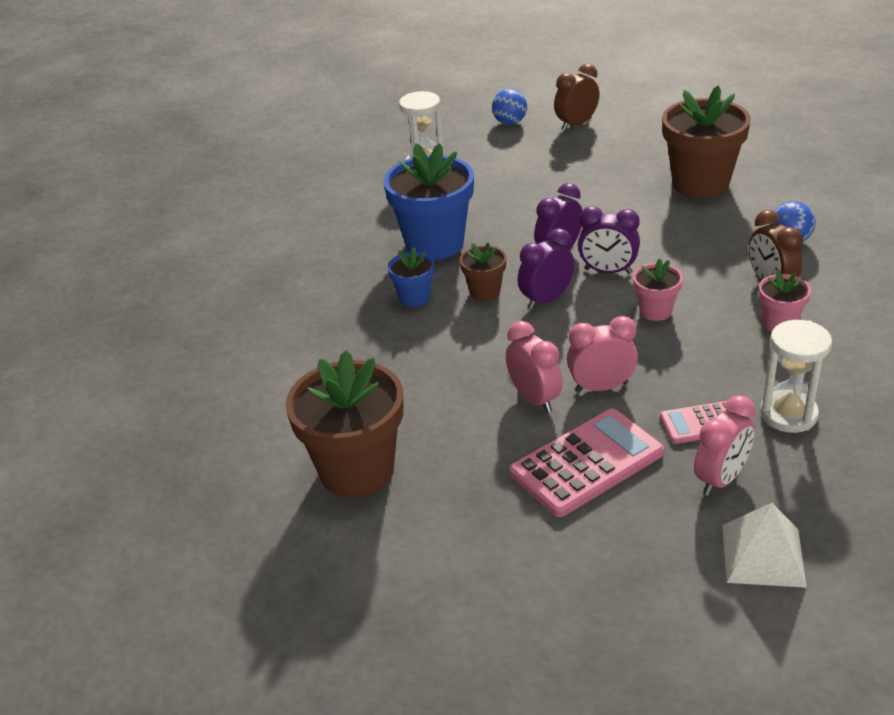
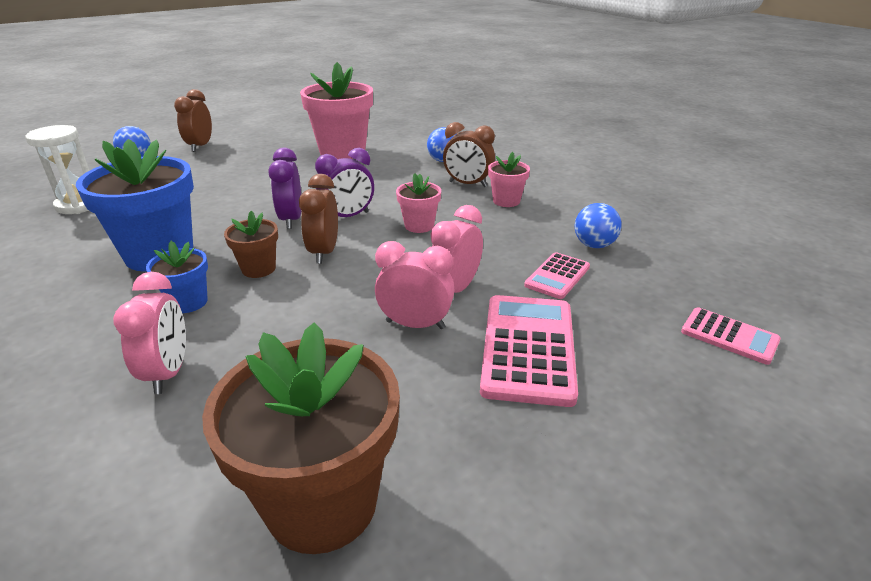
camera: 50 degrees left, 5 degrees down
(546, 300) = (324, 252): purple clock -> brown clock
(700, 184) = (342, 151): brown flower pot -> pink flower pot
(721, 479) = (626, 304): pink clock -> pink clock (168, 373)
(763, 555) = (729, 336): white pyramid -> pink calculator
(788, 414) = (594, 245): white hourglass -> blue ball

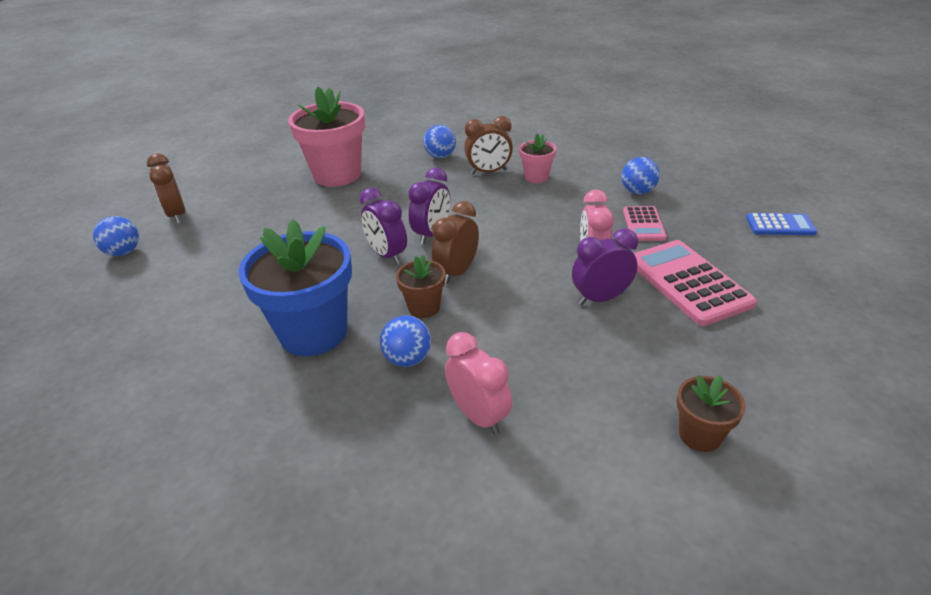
camera: 30 degrees left, 5 degrees up
(79, 205) = (141, 322): white hourglass -> none
(188, 302) = (408, 359): blue flower pot -> blue ball
(322, 503) = (699, 435): brown flower pot -> brown flower pot, size x0.49
(324, 252) = (457, 272): brown clock -> brown clock turned 60 degrees clockwise
(415, 325) = (600, 298): pink clock -> purple clock
(419, 226) = (499, 221): pink flower pot -> none
(729, 336) = (780, 225): pink calculator -> blue calculator

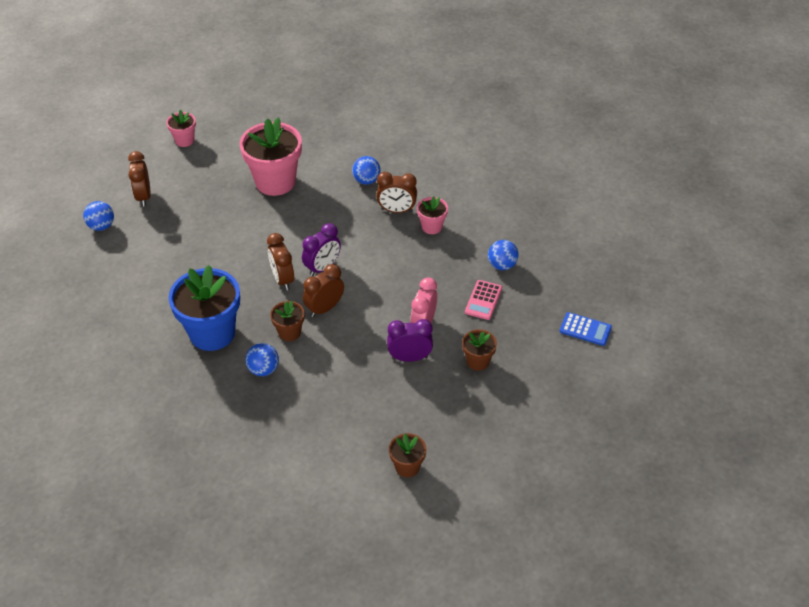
camera: 15 degrees right, 10 degrees up
(217, 162) = (184, 140): none -> pink flower pot
(387, 255) = (282, 279): purple clock -> brown clock
(478, 416) = (288, 419): pink clock -> none
(688, 282) = (477, 361): pink calculator -> brown flower pot

